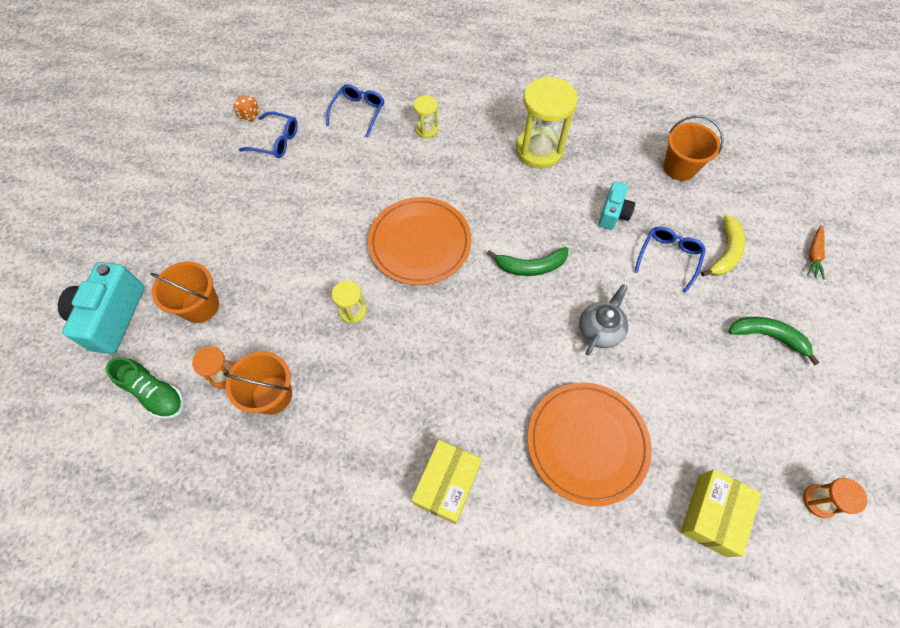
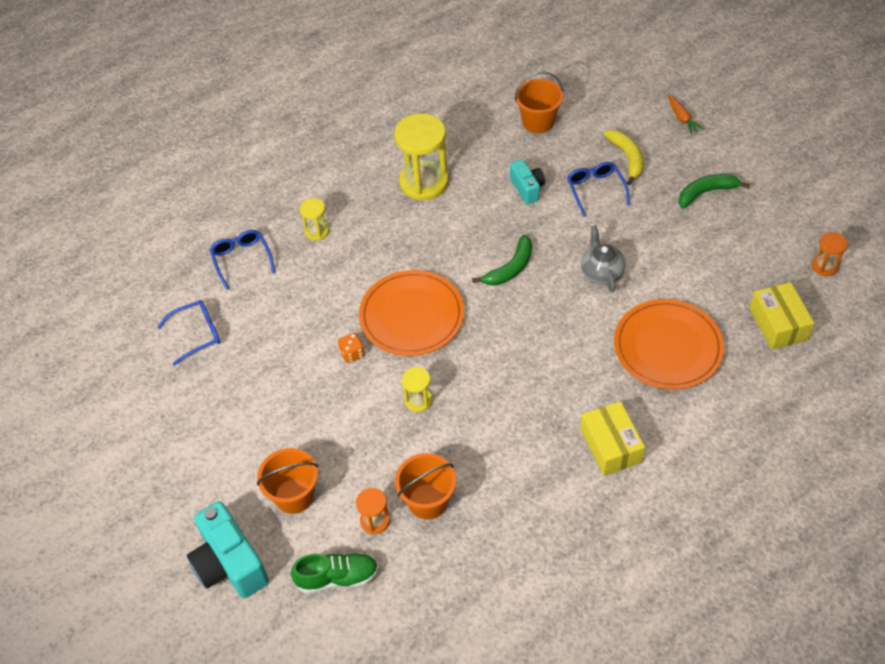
camera: 40 degrees left, 10 degrees down
(249, 115) = (144, 332): orange dice -> orange dice (352, 354)

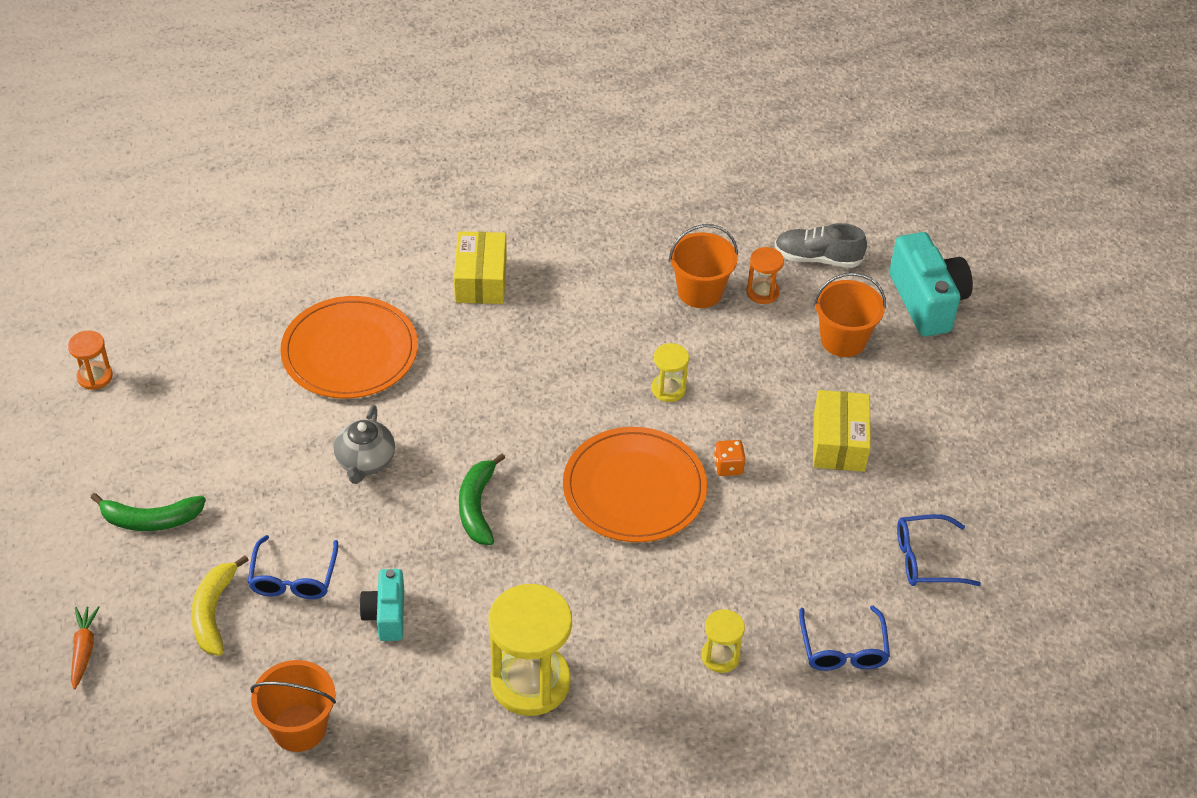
camera: 165 degrees left, 5 degrees down
(337, 577) = (817, 258): green shoe -> grey shoe
(510, 268) = (477, 506): green banana -> green banana turned 60 degrees counterclockwise
(778, 324) = (208, 334): yellow box -> yellow box (839, 442)

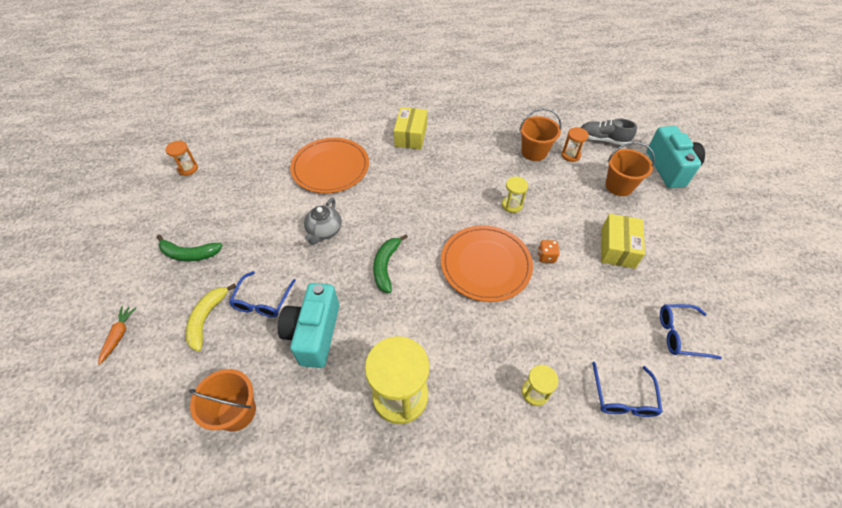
camera: 10 degrees right, 5 degrees up
(386, 615) = (314, 333): turquoise camera -> turquoise camera, size x1.71

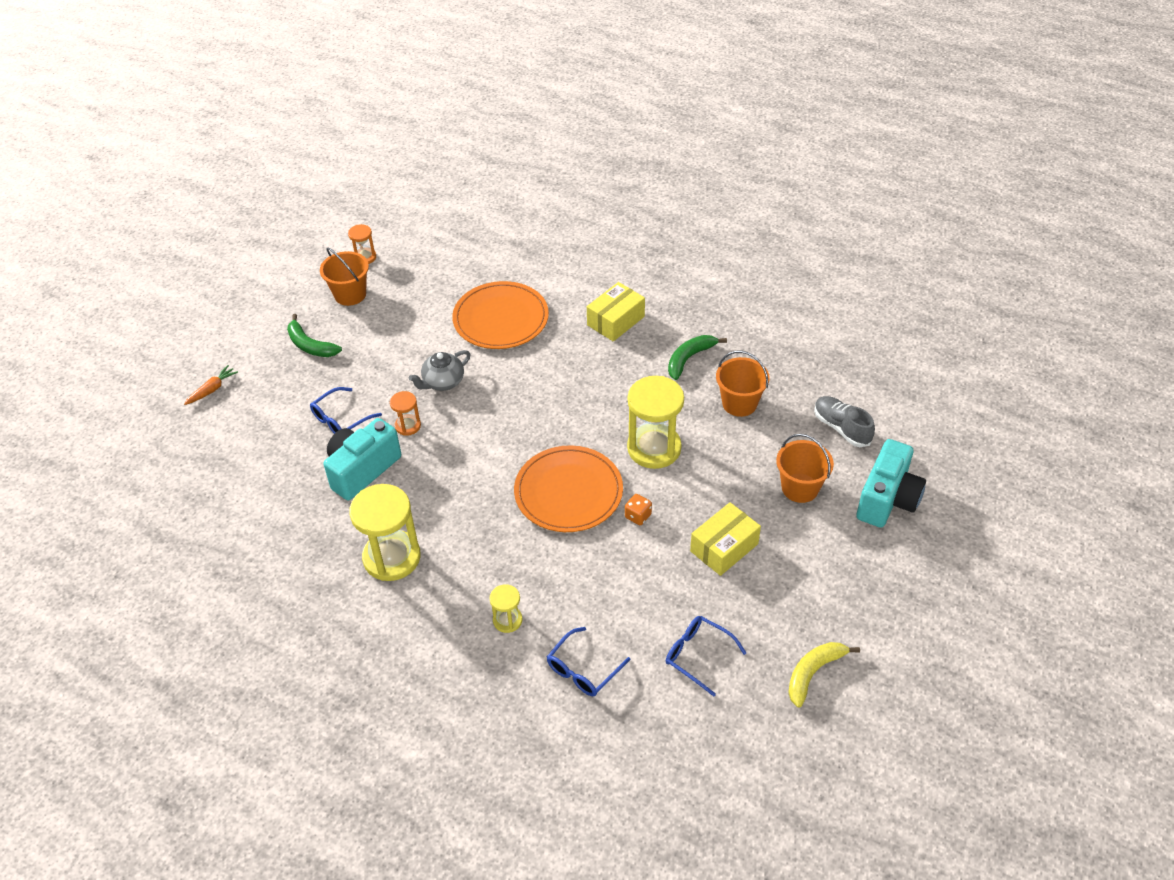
camera: 35 degrees right, 5 degrees down
(207, 318) = (286, 411): yellow banana -> yellow banana (813, 673)
(236, 412) = (258, 497): orange bucket -> orange bucket (350, 294)
(386, 266) = (472, 444): green banana -> green banana (689, 358)
(512, 205) = (654, 448): yellow hourglass -> yellow hourglass, size x2.03
(570, 155) = (780, 427): orange hourglass -> orange hourglass (408, 426)

